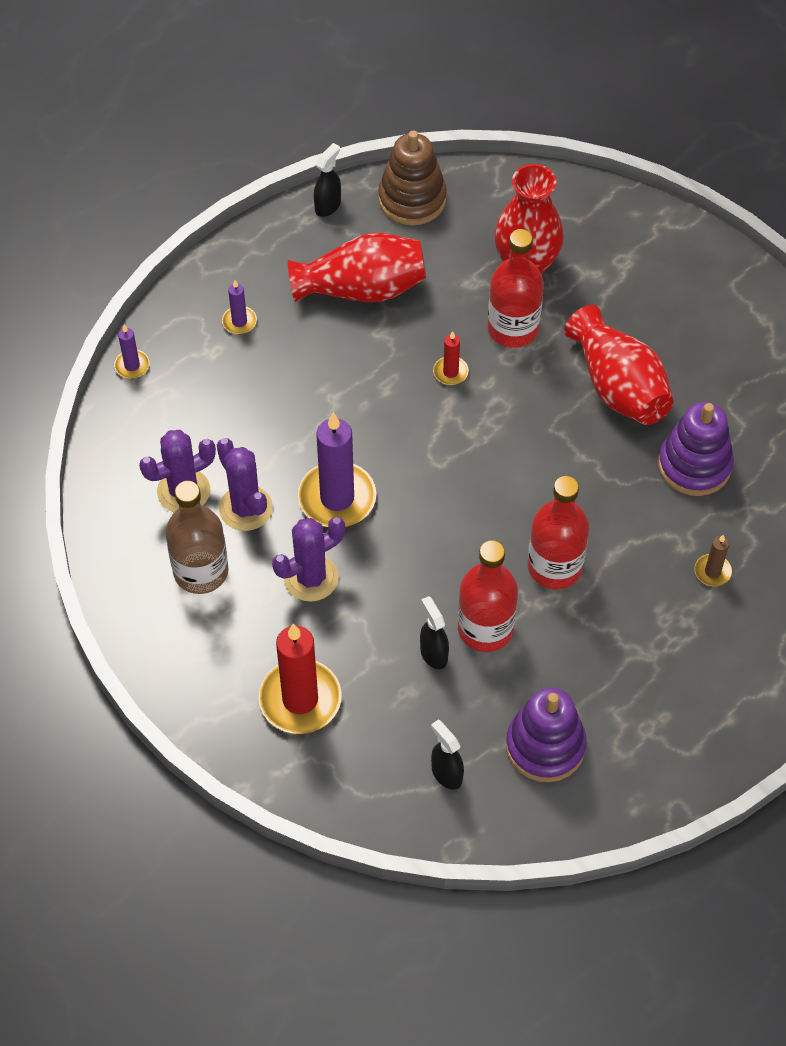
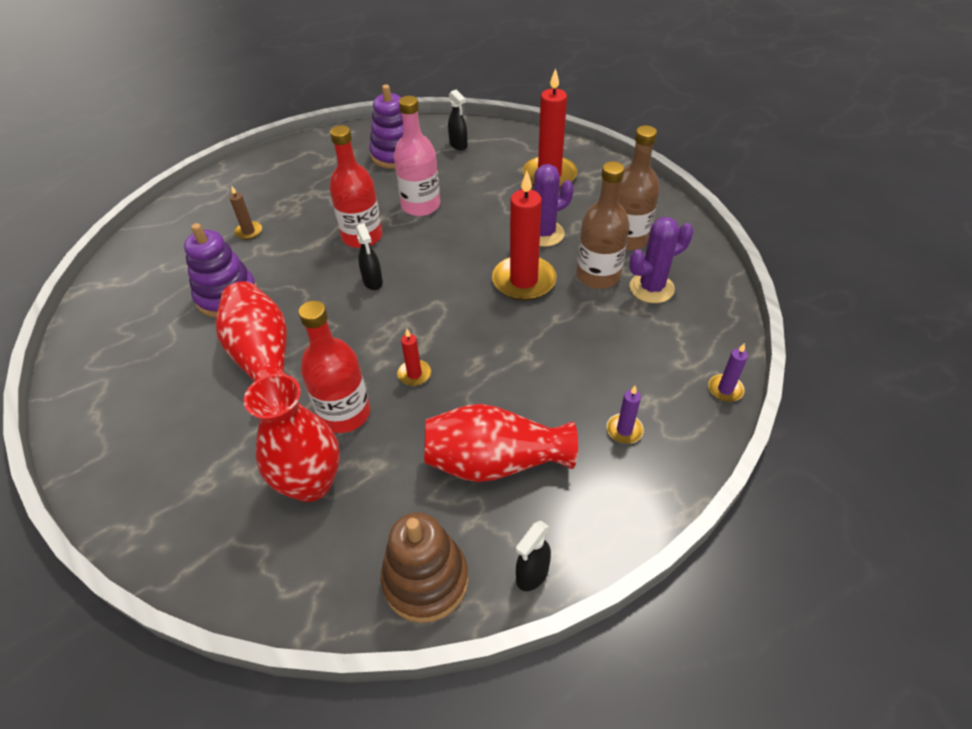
camera: 175 degrees left, 10 degrees down
(246, 508) = (598, 276): purple cactus -> brown bottle
(337, 498) = (524, 281): purple candle -> red candle
(433, 654) = (458, 194): black spray bottle -> black spray bottle (373, 282)
(485, 628) = (420, 205): red bottle -> pink bottle

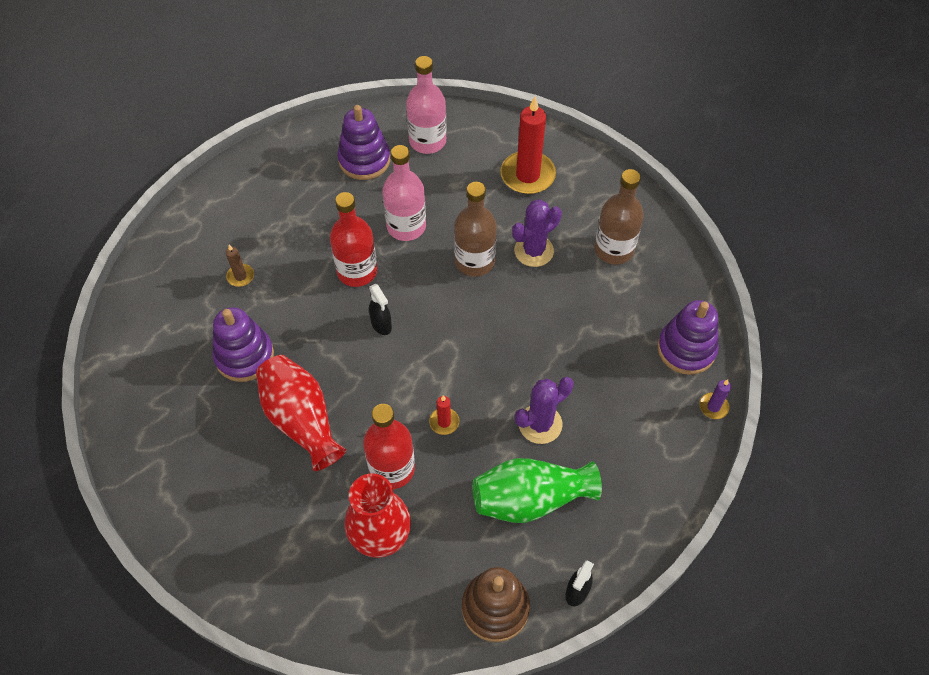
camera: 10 degrees left, 10 degrees up
(458, 145) = (427, 141): black spray bottle -> pink bottle
(494, 462) = (530, 499): red vase -> green vase
(524, 281) = (524, 309): red candle -> none
(598, 276) = (591, 296): brown bottle -> brown bottle (474, 261)
(624, 430) = (633, 456): purple candle -> none
(651, 288) = (641, 305): purple cactus -> purple cactus (540, 424)
(697, 331) = (686, 349): none -> purple stacking toy

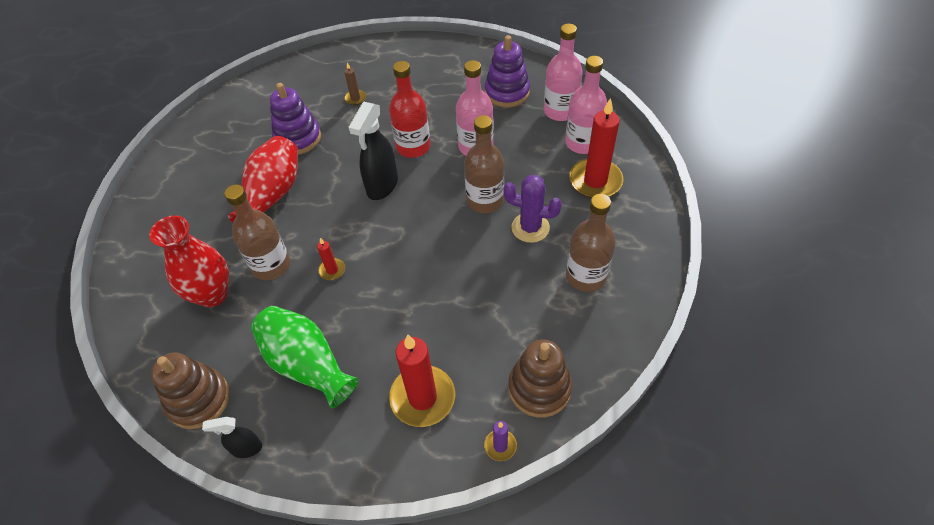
camera: 55 degrees right, 5 degrees down
(381, 325) = (382, 186): black spray bottle -> black spray bottle, size x1.80
(392, 469) = (271, 265): red bottle -> brown bottle
(479, 153) = (582, 143): none -> pink bottle
(540, 424) = (378, 329): purple cactus -> none
(632, 432) = (422, 397): none -> red candle
(686, 349) = (539, 388): purple stacking toy -> brown stacking toy

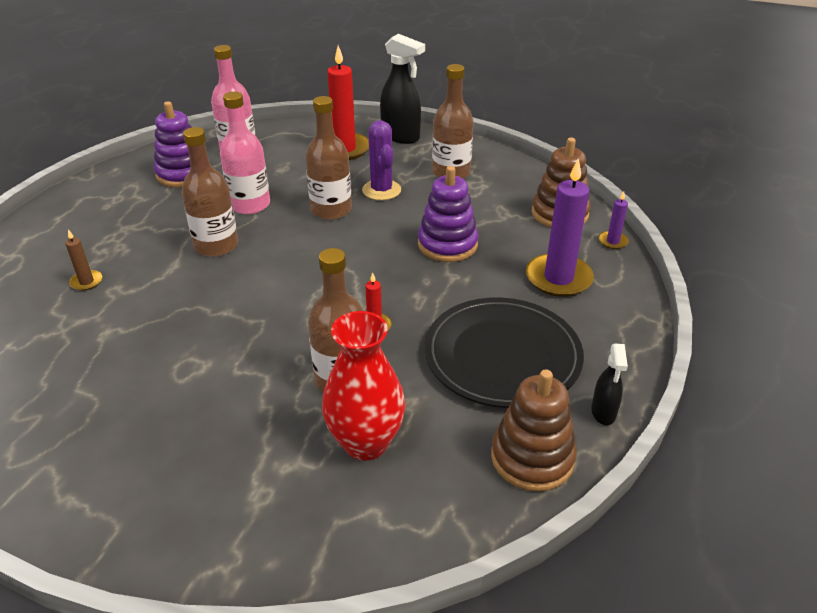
camera: 80 degrees left, 15 degrees down
(272, 195) = (215, 373): red vase -> none
(298, 138) = (120, 341): purple stacking toy -> purple stacking toy (447, 244)
(307, 364) = (502, 356): green vase -> black plate
(382, 186) = (264, 275): black spray bottle -> black spray bottle (401, 137)
(413, 147) = (216, 245): red bottle -> brown bottle
(422, 397) = (558, 278): red candle -> purple candle
(530, 228) = (381, 190): purple cactus -> purple cactus turned 45 degrees counterclockwise
(582, 143) = (292, 146): pink bottle -> none

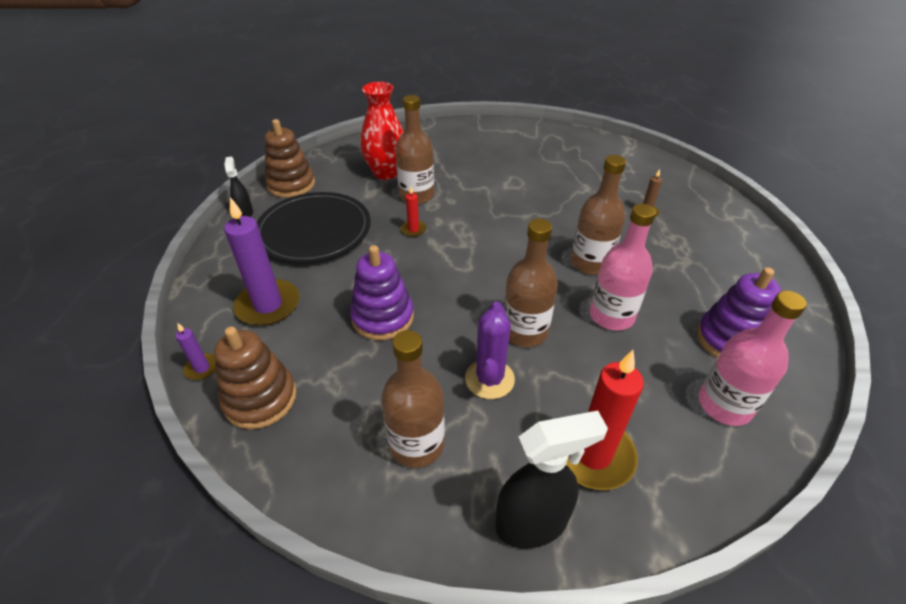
camera: 160 degrees right, 5 degrees up
(381, 190) = (489, 379): purple cactus -> purple cactus turned 45 degrees clockwise
(401, 137) = (532, 523): black spray bottle -> black spray bottle turned 150 degrees clockwise

